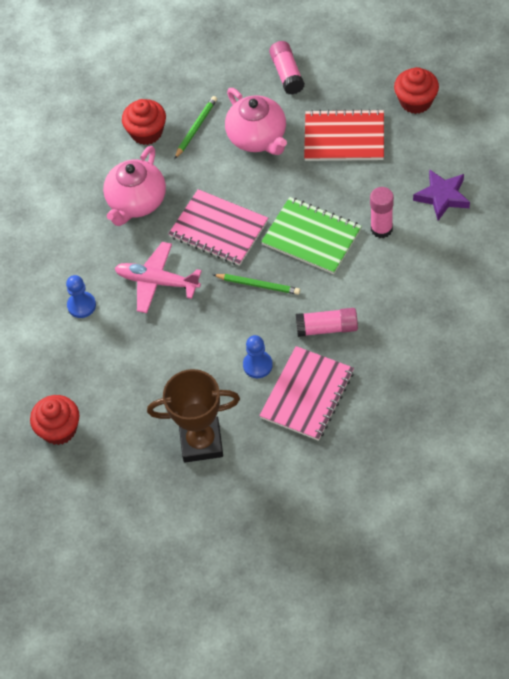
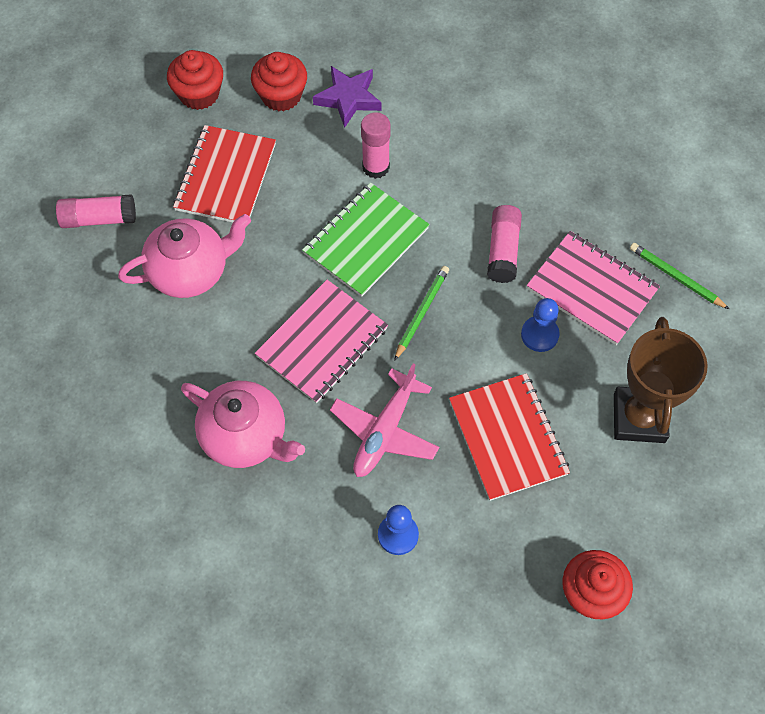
camera: 85 degrees left, 5 degrees up
(146, 132) = (129, 404): red cupcake -> red cupcake (281, 95)
(167, 358) = (508, 437): none -> red notebook
(196, 128) = (146, 341): green pencil -> green pencil (676, 277)

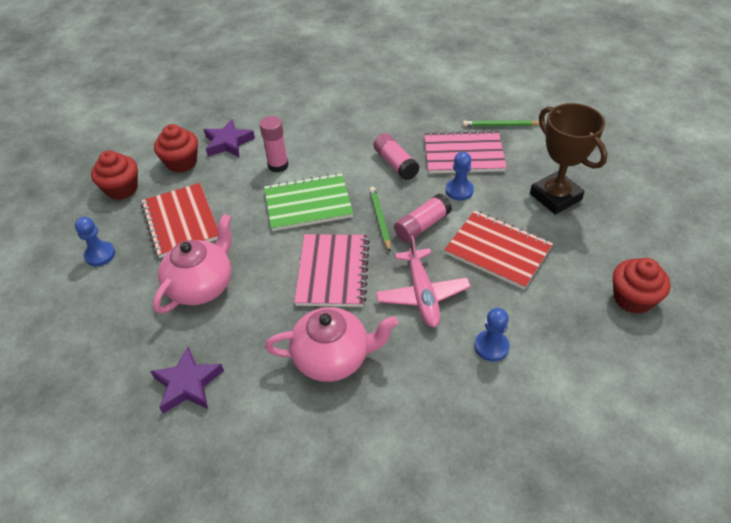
camera: 35 degrees left, 15 degrees down
(99, 219) = (103, 294): pink glue stick -> pink glue stick (422, 226)
(105, 370) = (188, 384): none -> purple star
(125, 168) = (100, 255): none -> blue pawn
(366, 241) = (308, 204): green notebook -> green notebook turned 75 degrees clockwise

